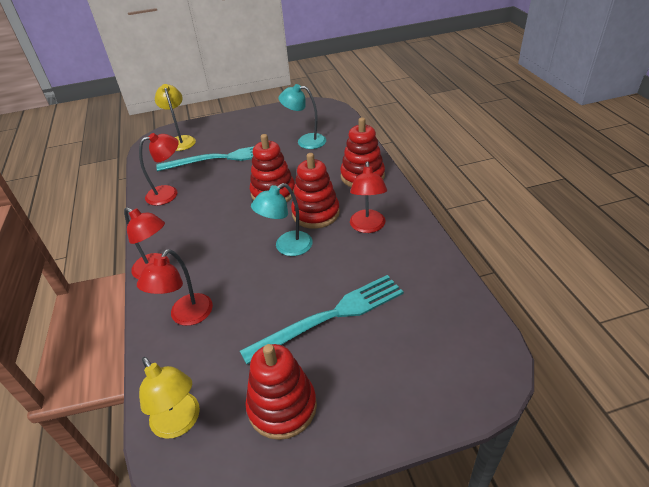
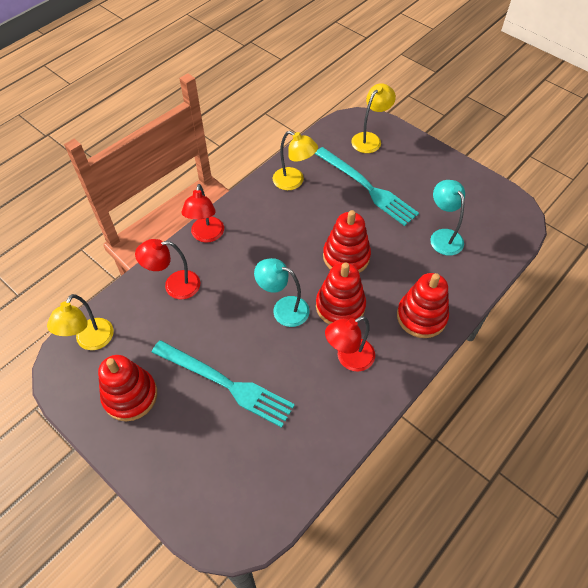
camera: 55 degrees right, 15 degrees up
(168, 193) = (294, 182): red lamp -> yellow lamp

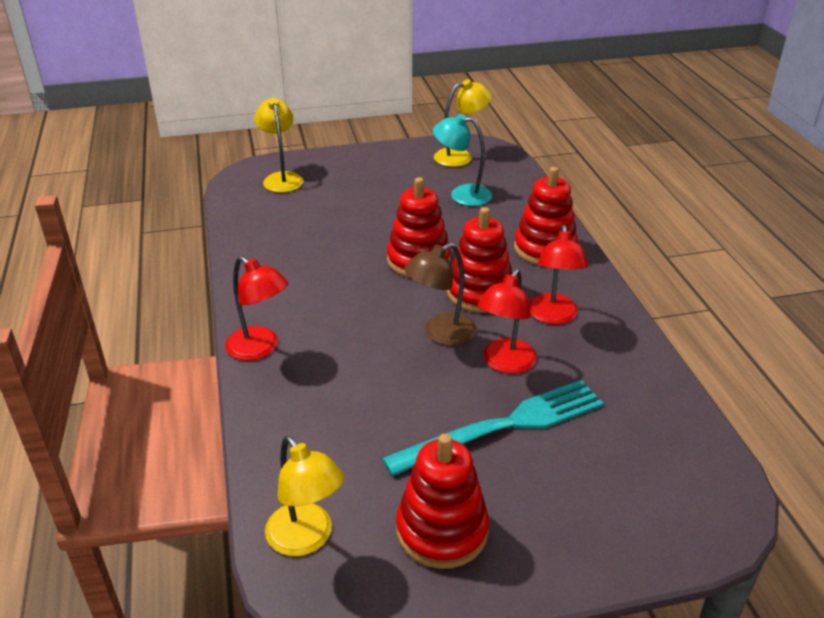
camera: 55 degrees left, 20 degrees down
(174, 285) = (305, 411): red lamp -> red lamp (505, 363)
(283, 309) = (441, 334): turquoise lamp -> brown lamp
(294, 182) = (269, 249): yellow lamp -> yellow lamp (460, 156)
(367, 187) = (344, 208): turquoise fork -> none

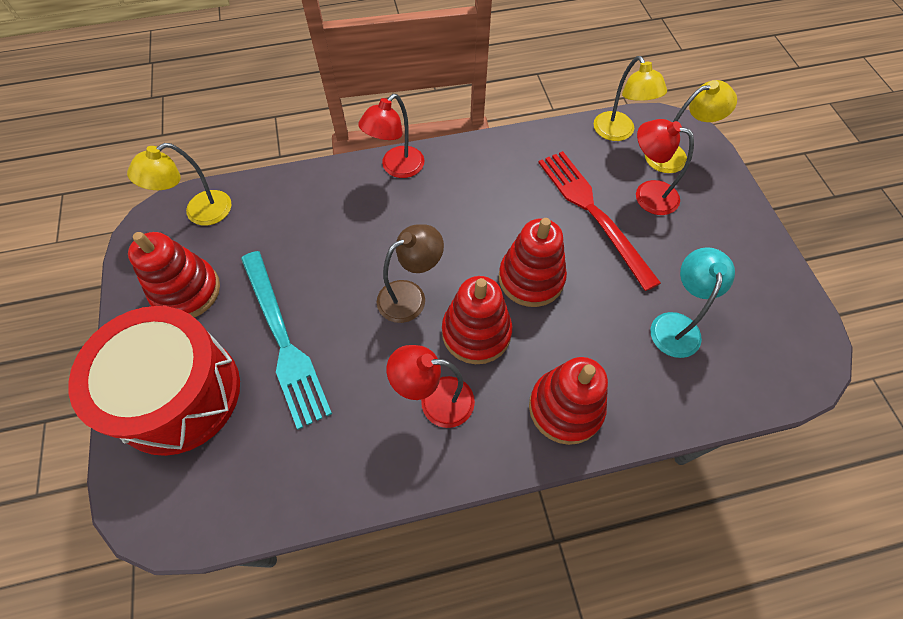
camera: 90 degrees right, 25 degrees up
(344, 223) = (593, 213): none -> red fork
(441, 334) = (410, 296): brown lamp -> brown lamp turned 90 degrees clockwise
(460, 156) = (775, 327): yellow lamp -> yellow lamp (618, 133)
(505, 363) = (364, 348): red lamp -> red lamp (647, 194)
(586, 513) = (178, 394): none -> red drum

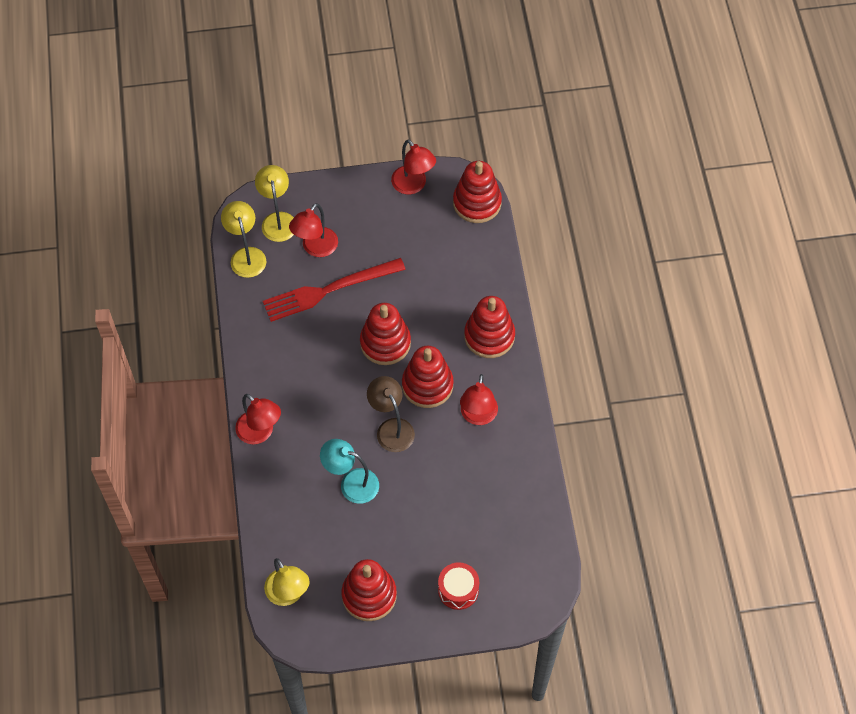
camera: 85 degrees left, 0 degrees up
(178, 394) = (458, 590): red drum -> red drum, size x0.45
(283, 340) = (421, 518): turquoise fork -> none
(618, 133) = (246, 255): yellow lamp -> yellow lamp turned 90 degrees counterclockwise
(676, 325) = (433, 256): turquoise lamp -> turquoise lamp (351, 483)
(779, 290) = (413, 185): none -> red lamp
(783, 375) = (477, 203): none -> red stacking toy

